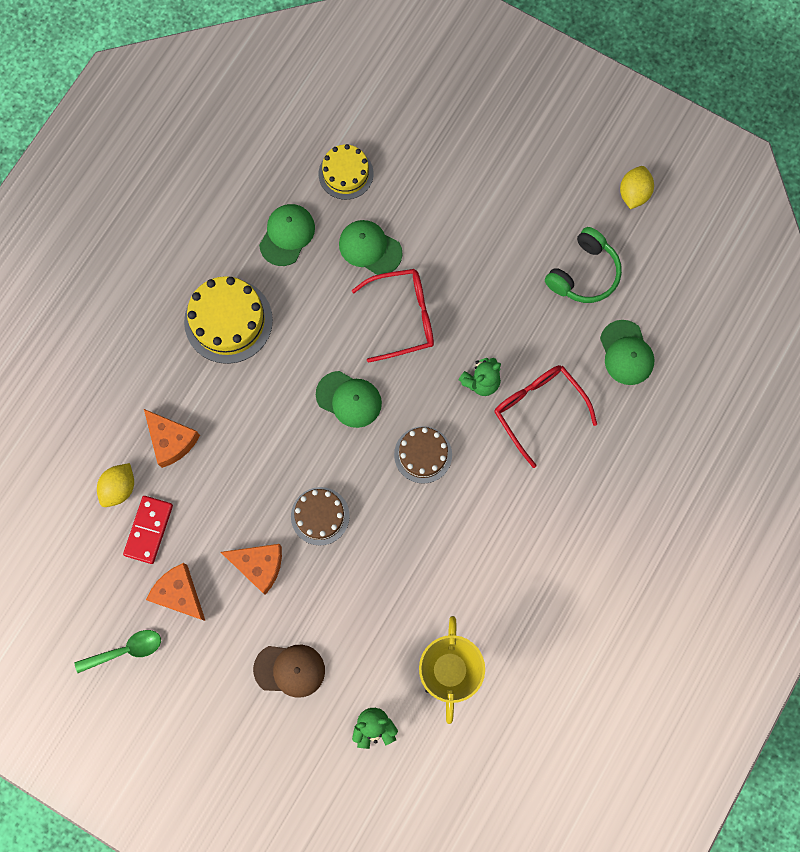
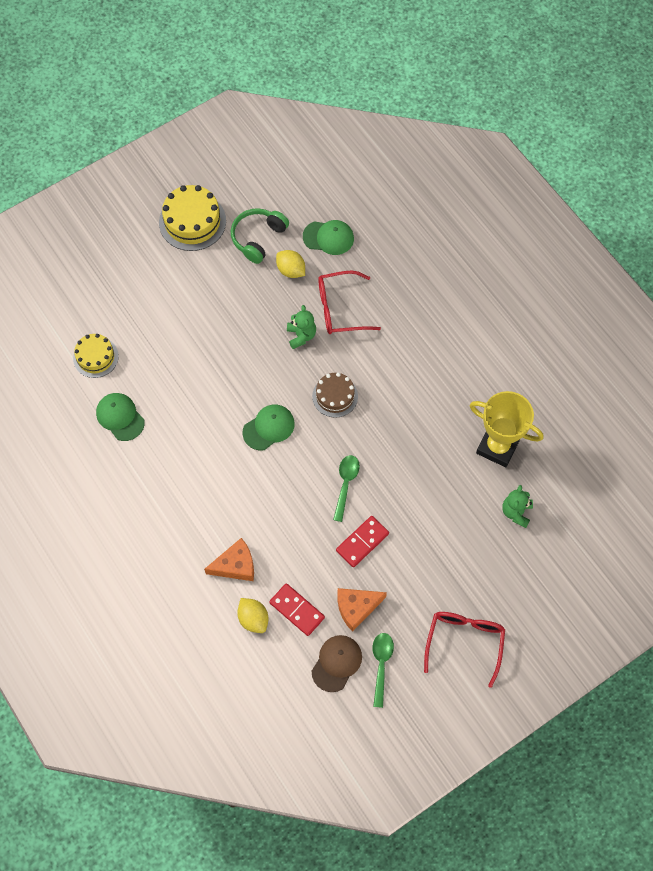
camera: 65 degrees left, 10 degrees down
(228, 321) = (164, 486): yellow cake -> yellow cake (192, 221)
(258, 566) = (362, 542): orange cheese -> red domino
(289, 670) = (449, 552): brown cap -> brown cap (336, 663)
(320, 516) = (345, 484): brown cake -> green spoon
(370, 248) = (162, 365): green cap -> none
(403, 317) = (227, 365): red glasses -> red glasses (464, 642)
(584, 273) = (258, 238): green headphones -> green headphones turned 120 degrees counterclockwise
(633, 193) = (218, 183): yellow lemon -> yellow lemon (291, 270)

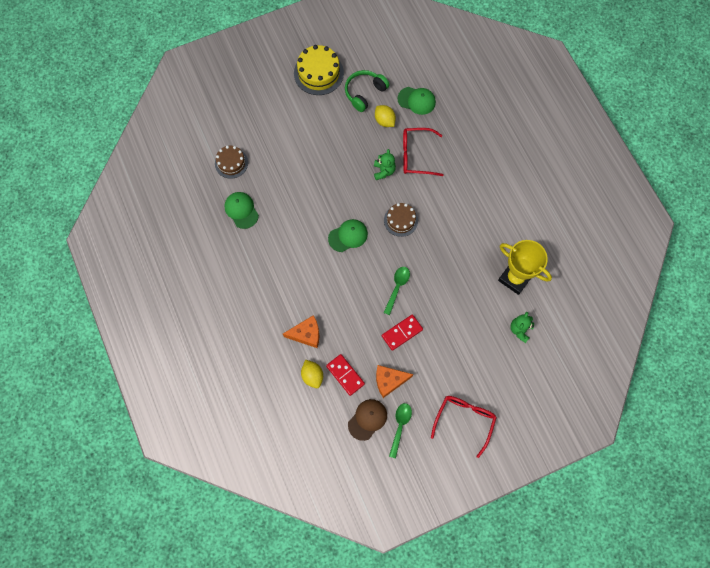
camera: 10 degrees right, 5 degrees up
(95, 357) = (231, 163): yellow cake -> brown cake

